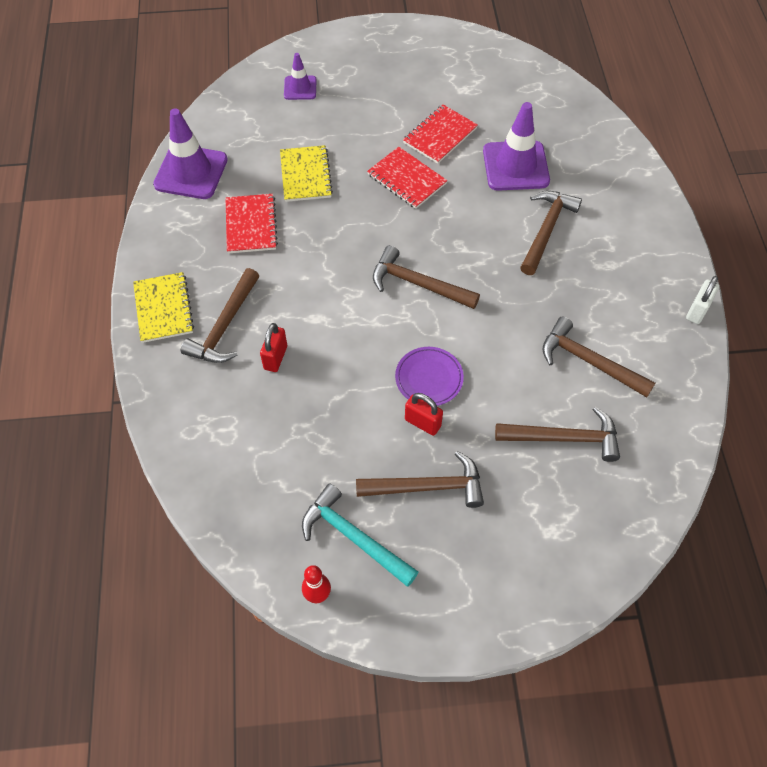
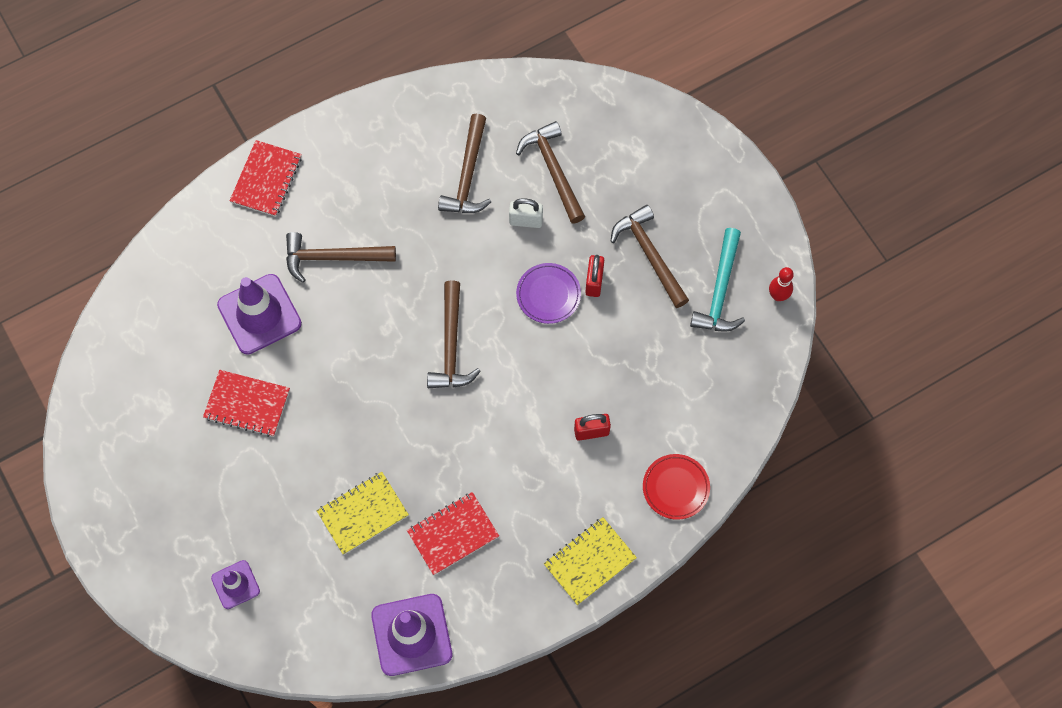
camera: 115 degrees left, 10 degrees up
(181, 402) = (675, 487): none -> red plate
(224, 326) = (581, 494): brown hammer -> none
(406, 179) = (324, 411): red notebook -> red notebook (266, 179)
(697, 311) = (371, 106): white padlock -> white padlock (526, 221)

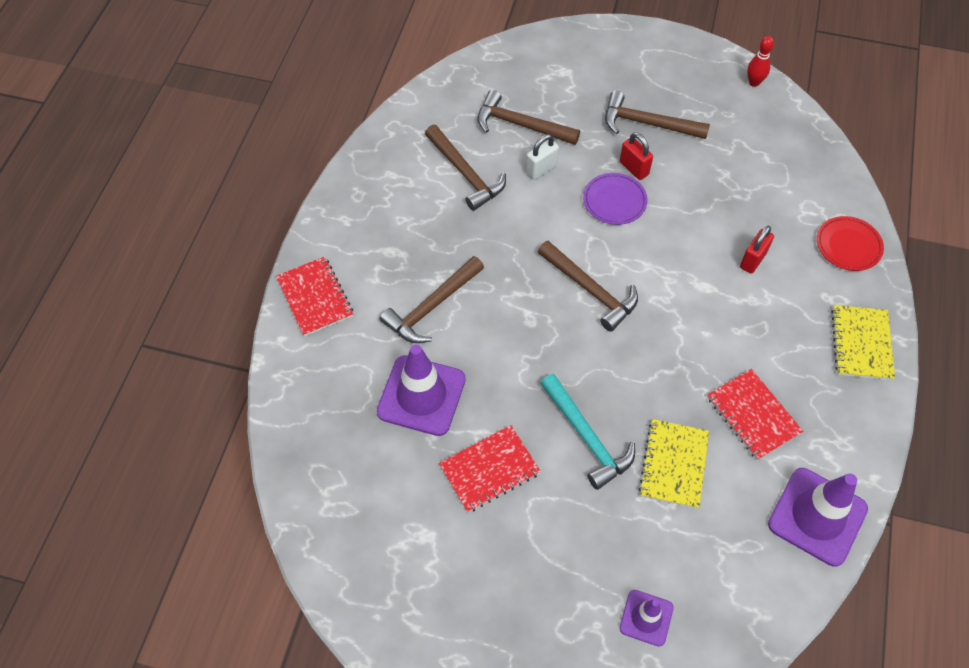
camera: 45 degrees left, 10 degrees down
(453, 534) = (753, 415): red notebook -> red notebook turned 45 degrees counterclockwise
(720, 290) = (717, 108): turquoise hammer -> turquoise hammer (586, 437)

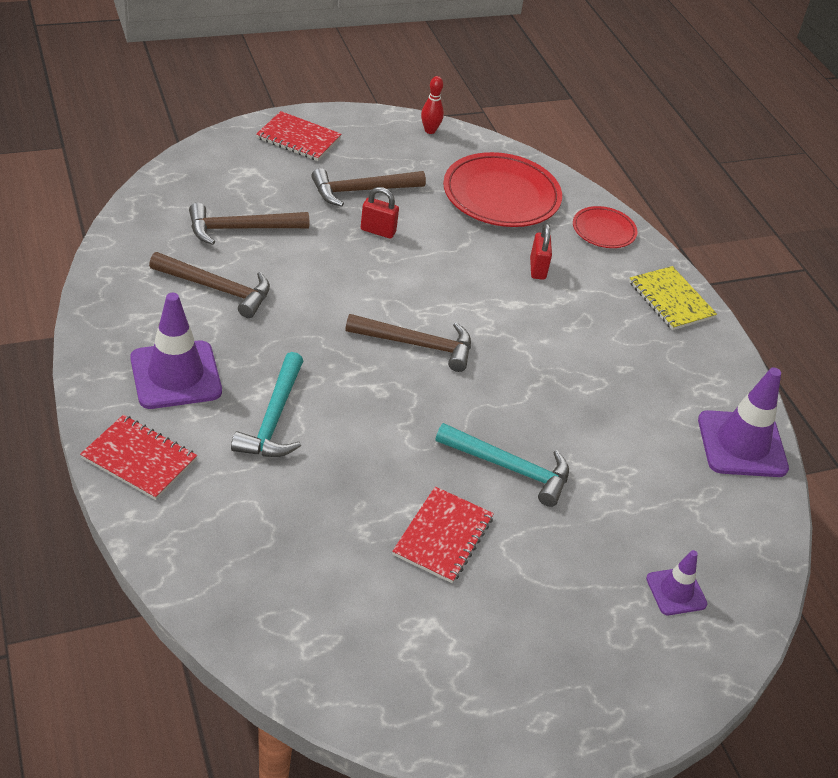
camera: 40 degrees left, 15 degrees down
(421, 395) = (325, 501): purple traffic cone -> purple traffic cone (176, 375)
(431, 307) = (273, 418): brown hammer -> turquoise hammer
(541, 169) = (291, 260): white padlock -> none
(614, 201) = (381, 263): purple plate -> none
(674, 464) = (600, 456): yellow notebook -> none
(753, 415) = (632, 389): red notebook -> red notebook (298, 138)
(773, 173) = (501, 196): none -> red plate

